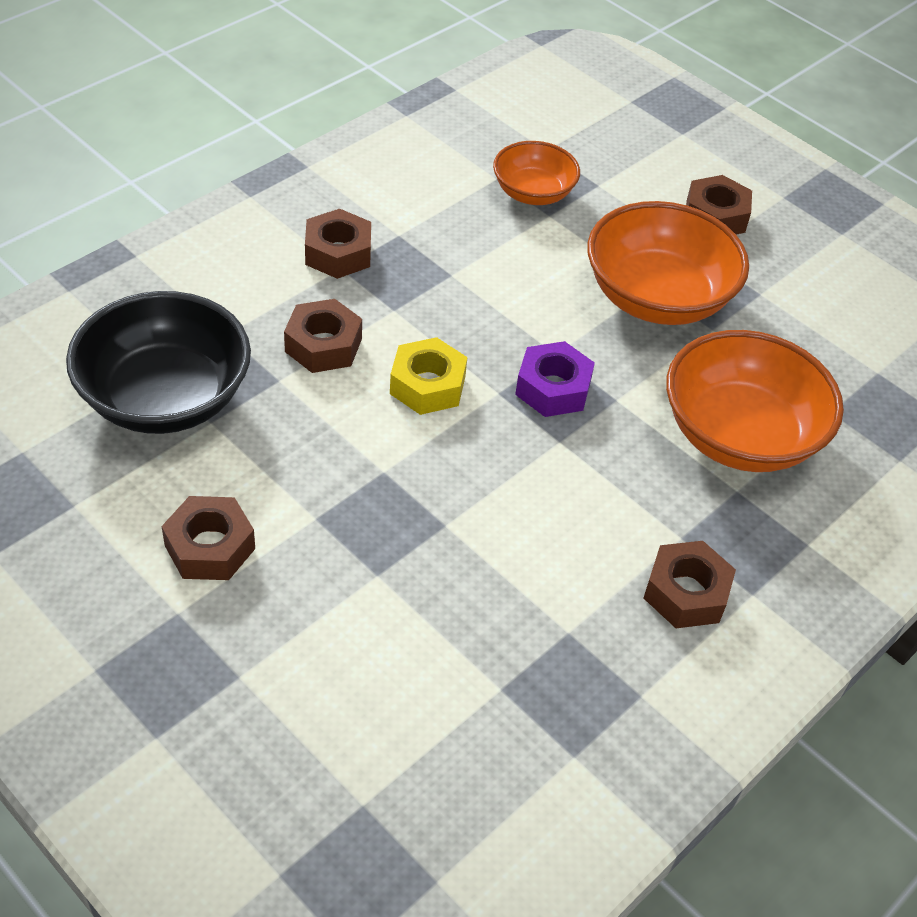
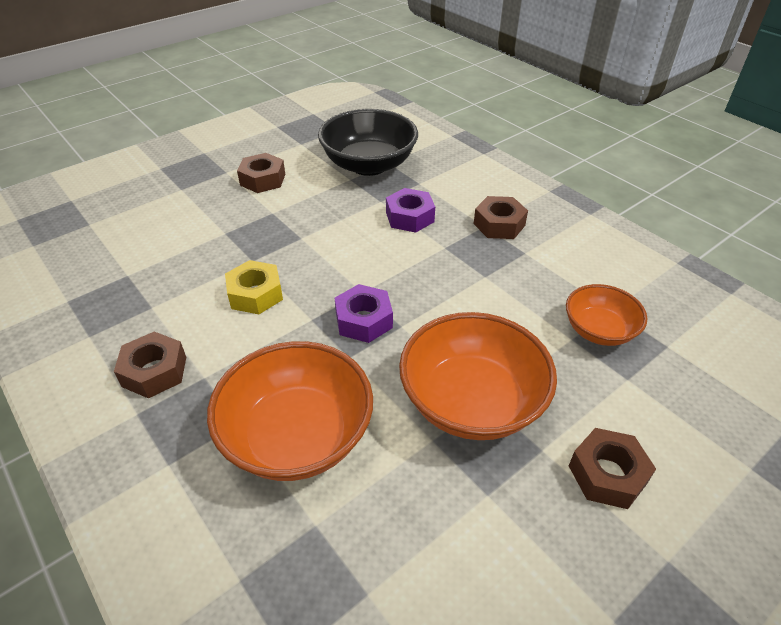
camera: 100 degrees right, 5 degrees down
(323, 345) = (409, 217): brown nut -> purple nut
(427, 385) = (371, 258): yellow nut -> yellow nut (255, 294)

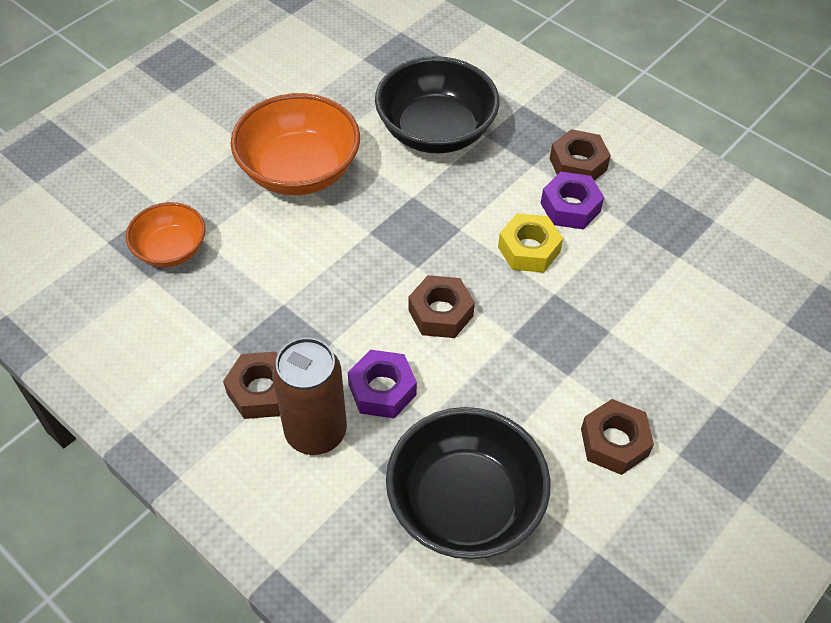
camera: 170 degrees right, 10 degrees up
(297, 436) = (435, 131): orange bowl -> black bowl
(364, 320) = (407, 233): purple nut -> purple nut (570, 207)
(459, 201) = (316, 432): none -> brown can
(607, 474) = (198, 132): brown nut -> brown nut (440, 313)

